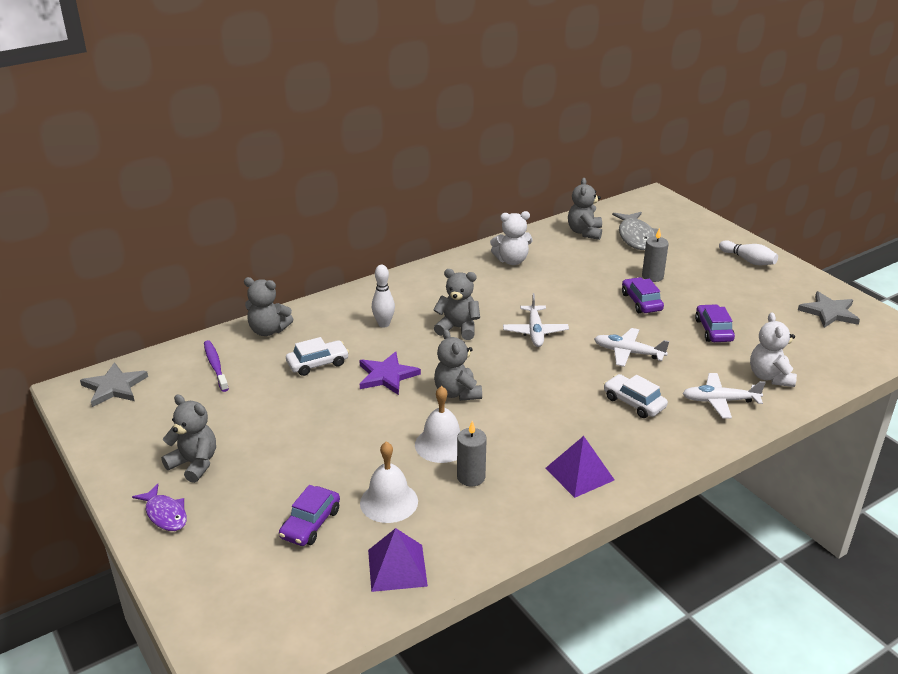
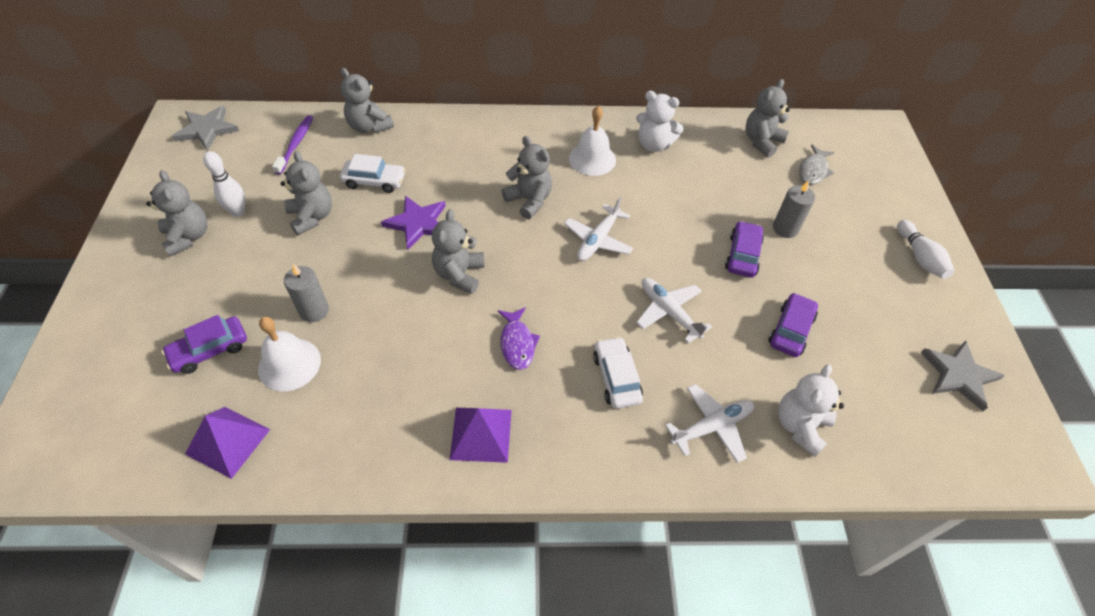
camera: 30 degrees right, 20 degrees up
(165, 514) = (122, 276): purple fish -> purple fish (517, 343)
(292, 407) = (312, 217): none -> grey teddy bear
(384, 324) = (468, 164): white bowling pin -> white bowling pin (238, 212)
(441, 444) = (391, 326): white bell -> white bell (592, 159)
(471, 477) = (381, 378): grey candle -> grey candle (314, 310)
(636, 237) = (813, 170): grey fish -> grey fish, size x0.65
(720, 401) = (711, 426): white plane -> white plane turned 120 degrees clockwise

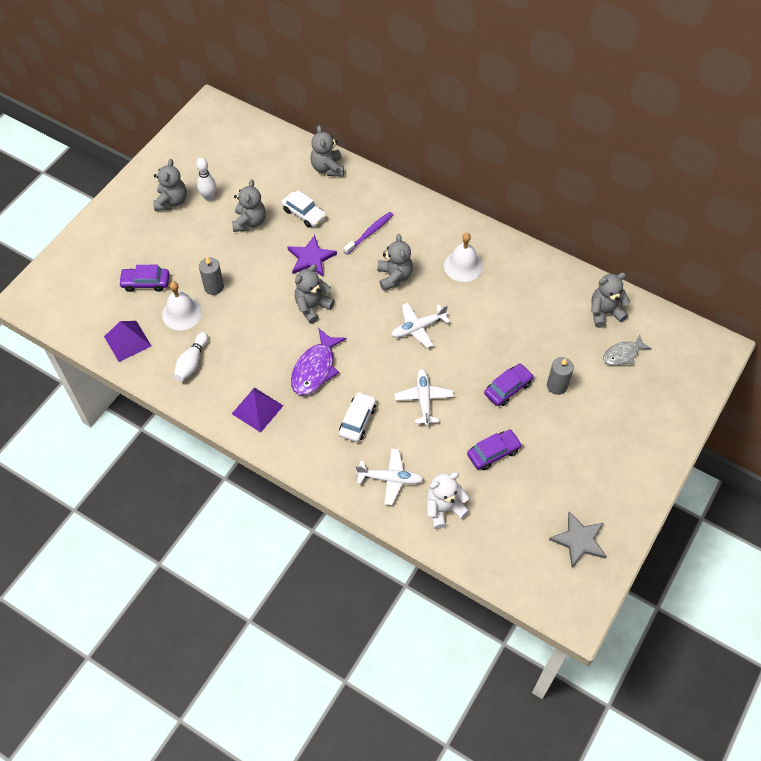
camera: 35 degrees right, 5 degrees up
(207, 129) = (223, 123): grey star -> none
(296, 144) = (272, 161): purple toothbrush -> purple toothbrush (369, 233)
(517, 343) = (315, 369): purple fish -> purple fish, size x1.55
(654, 144) = (518, 276): white teddy bear -> none
(919, 257) = (637, 456): white bowling pin -> white bowling pin (192, 362)

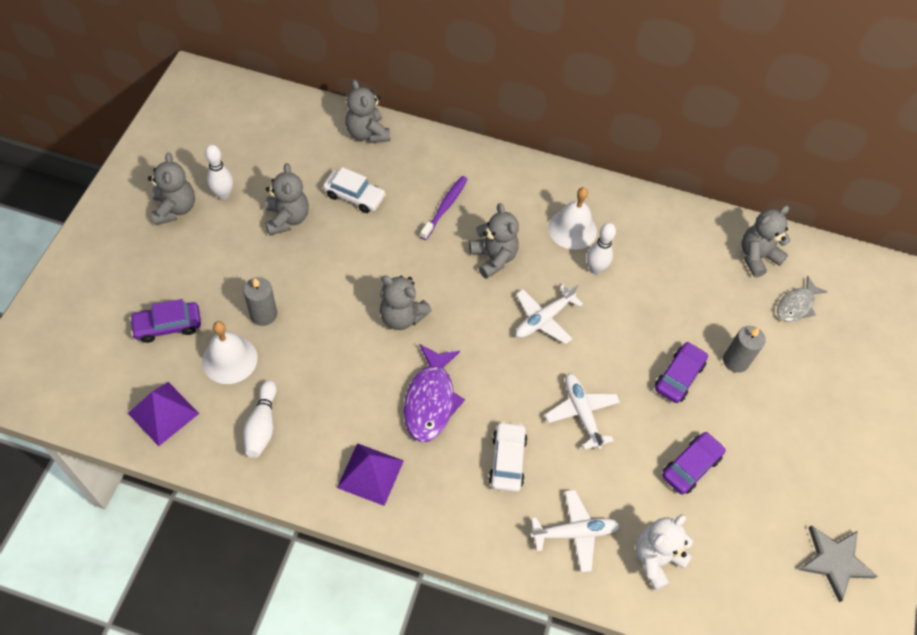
camera: 20 degrees left, 0 degrees up
(311, 258) = (380, 253): purple star -> none
(312, 306) = (402, 317): grey teddy bear -> grey teddy bear turned 90 degrees counterclockwise
(470, 298) = (595, 269): none -> white bowling pin

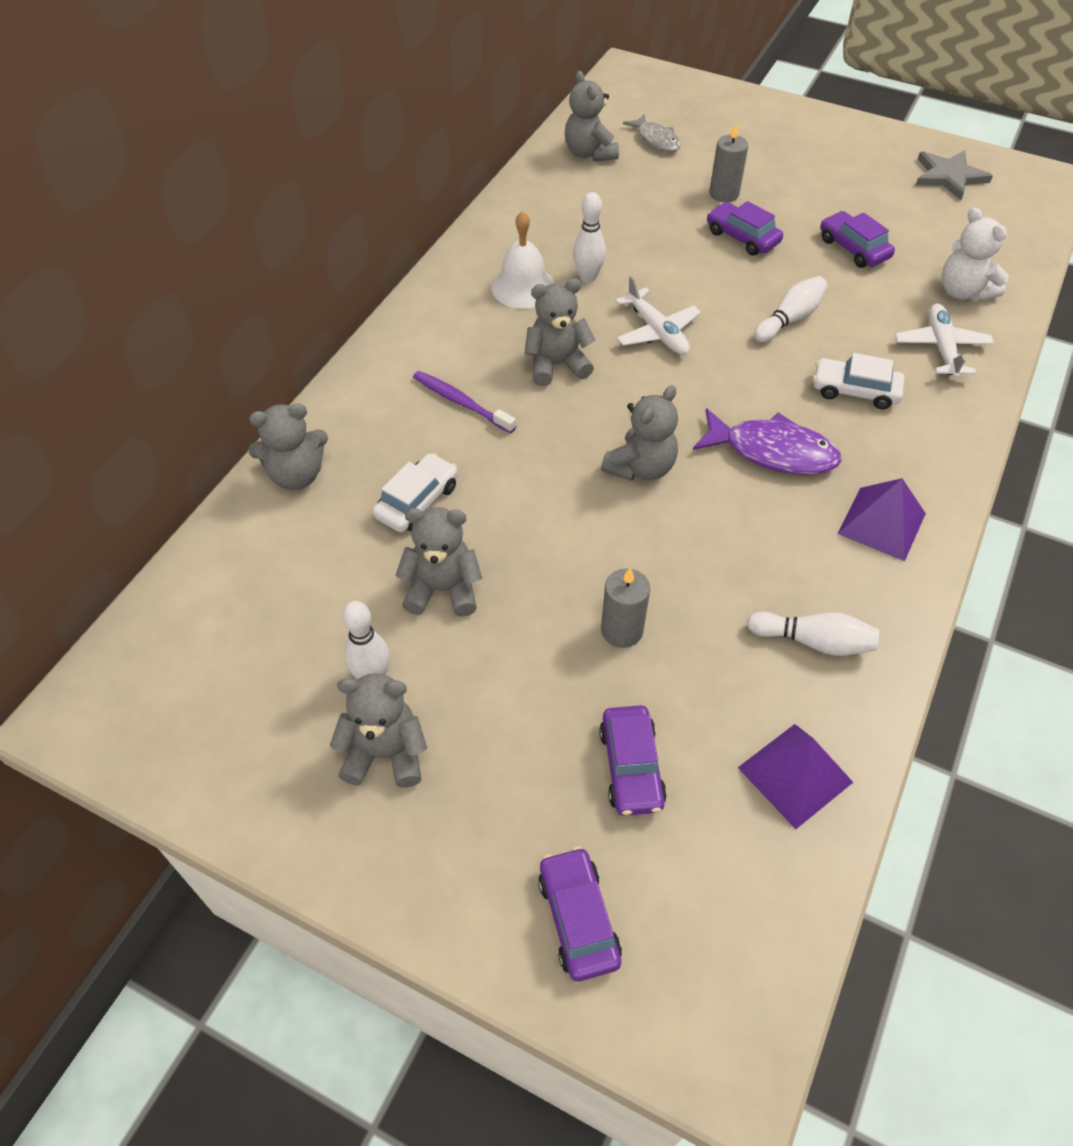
camera: 75 degrees left, 5 degrees down
(78, 307) = (578, 918): none -> purple car
(229, 359) = (700, 679): white bell -> none
(581, 413) = (789, 319): white plane -> white bowling pin

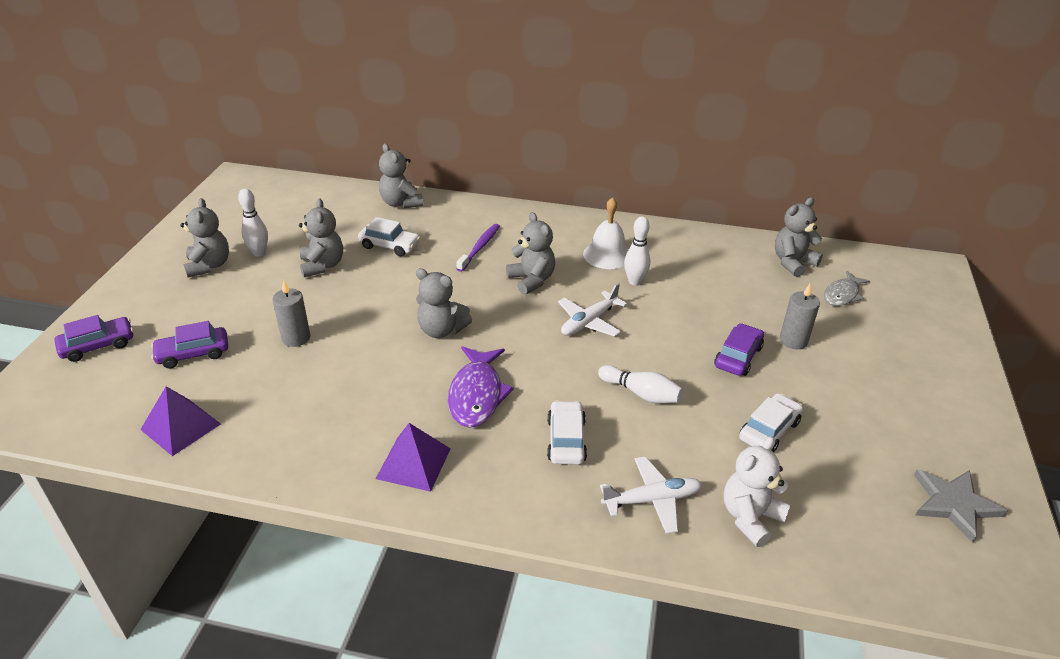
camera: 75 degrees right, 15 degrees down
(813, 641) = (291, 429): white bowling pin -> none
(853, 248) = (769, 430): purple car -> white car

